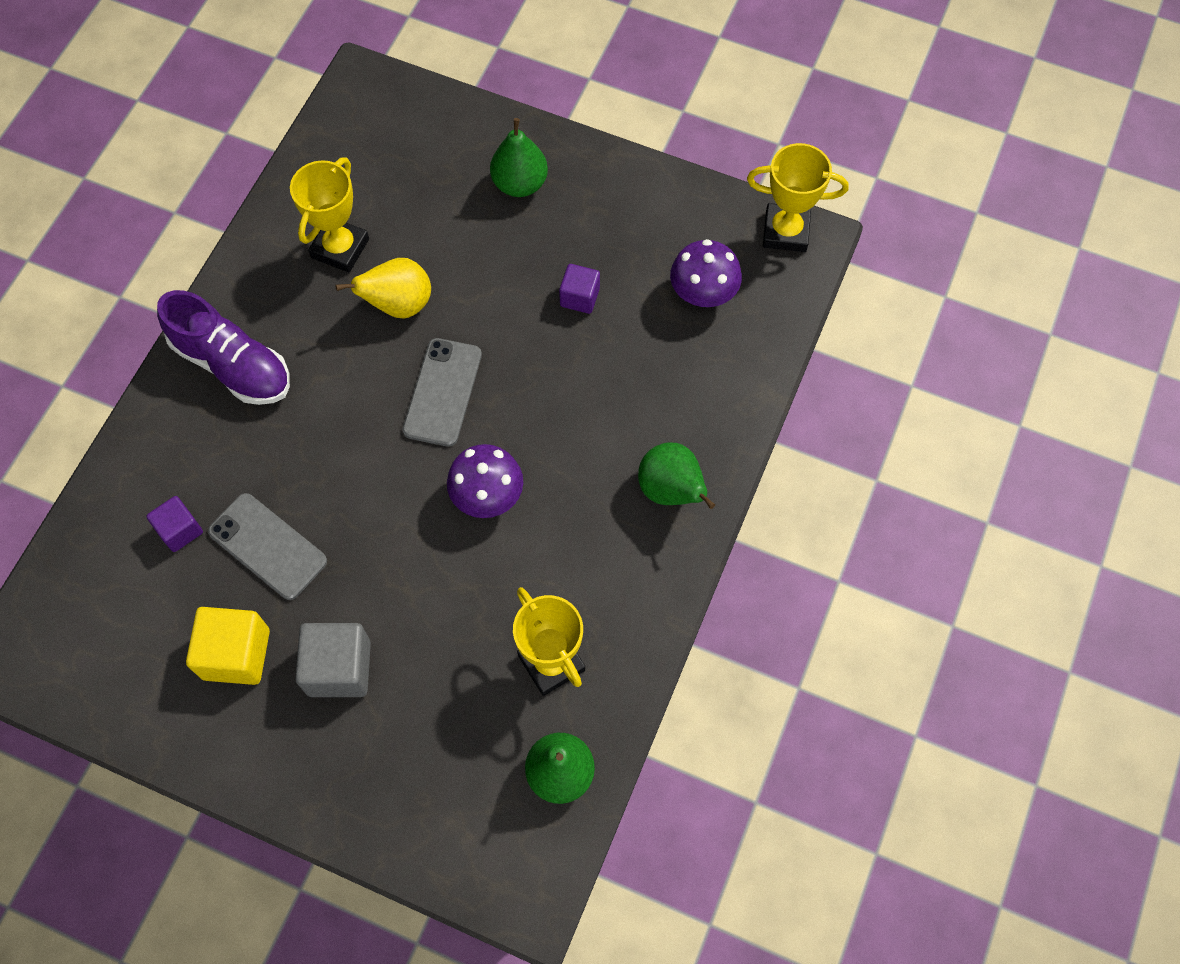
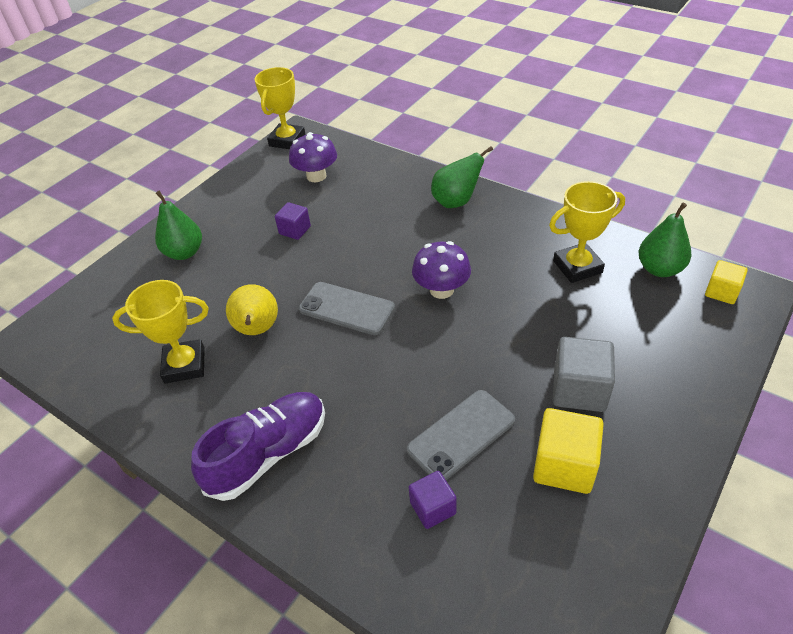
camera: 75 degrees left, 20 degrees down
(340, 248) = (184, 365): yellow trophy -> yellow trophy turned 45 degrees counterclockwise
(523, 854) = (721, 292): none -> yellow cube

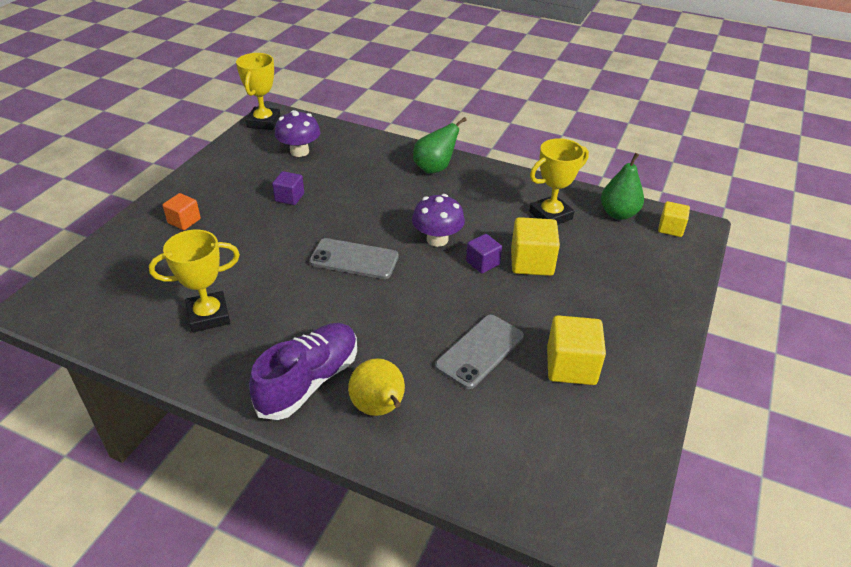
camera: 15 degrees left, 5 degrees down
(184, 252) = (184, 221): green pear -> orange cube
(257, 330) = (273, 282): yellow pear -> yellow pear (379, 408)
(433, 508) = (467, 409): purple cube -> purple cube (482, 263)
(543, 326) = (531, 262): none -> yellow cube
(579, 390) = (571, 309): grey cube -> none

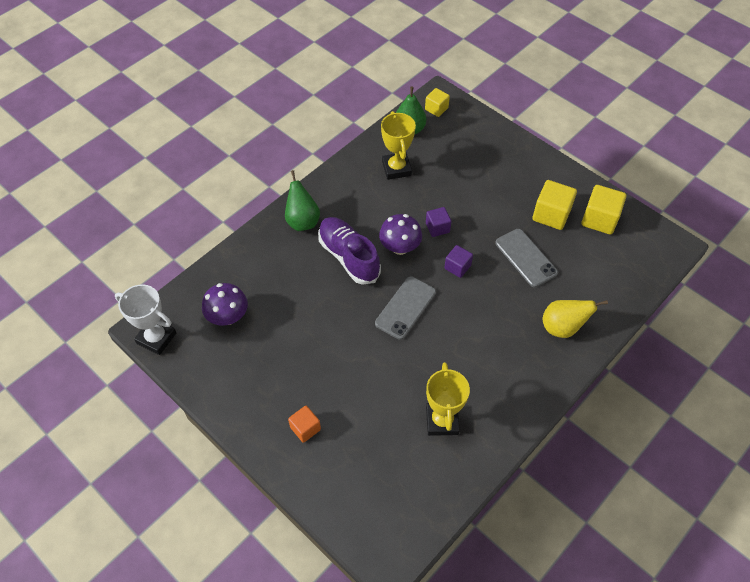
camera: 70 degrees left, 15 degrees up
(263, 122) = (156, 338): yellow trophy -> white trophy
(289, 197) = (302, 338): purple cube -> purple cube (457, 267)
(309, 381) = (529, 364): purple shoe -> purple shoe (349, 257)
(531, 262) = (446, 199): yellow cube -> yellow cube (599, 219)

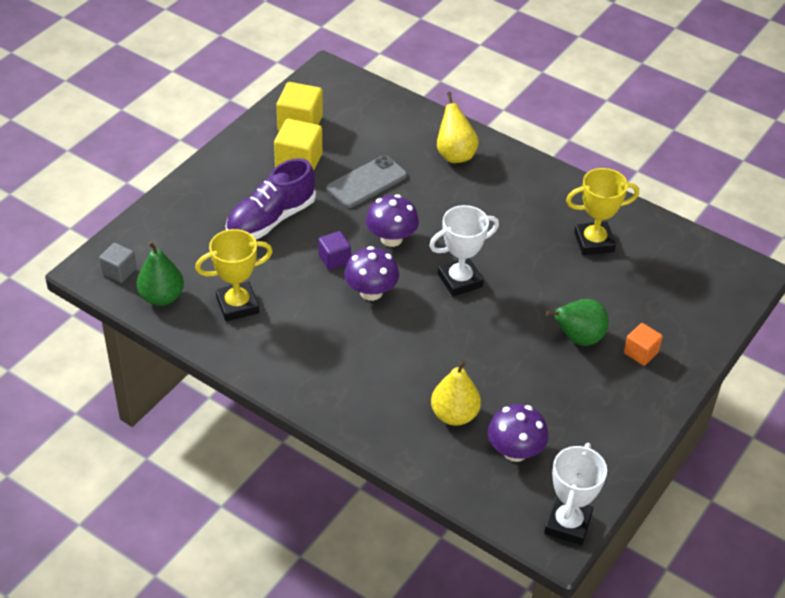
camera: 100 degrees left, 10 degrees down
(270, 284) = (454, 415): none -> yellow pear
(302, 221) = (345, 395): green pear -> green pear (578, 338)
(349, 257) = (395, 340): purple shoe -> purple shoe (271, 219)
(405, 308) = (460, 280): grey phone -> white trophy
(436, 109) = (119, 271): yellow cube -> grey cube
(457, 267) = (391, 238): purple cube -> purple mushroom

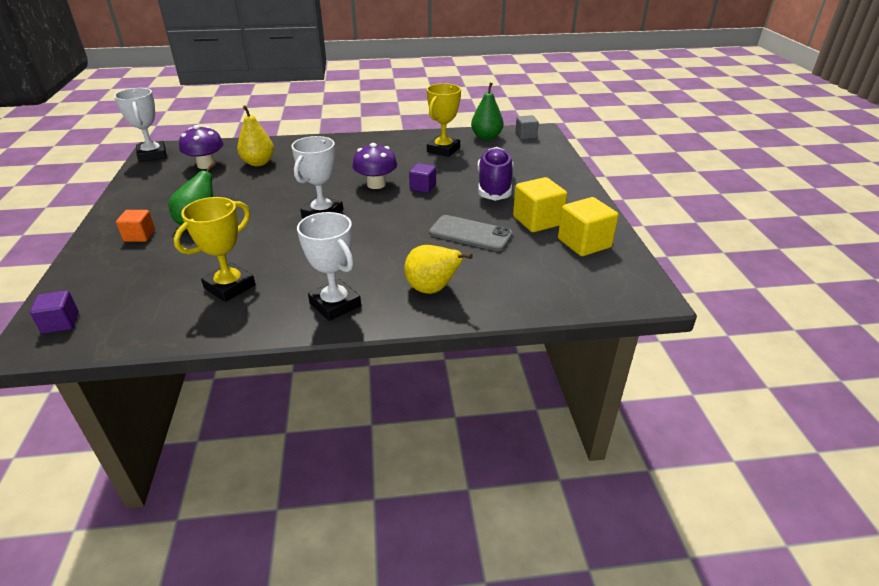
camera: 140 degrees right, 10 degrees down
(367, 182) = (470, 234): grey phone -> grey phone turned 75 degrees counterclockwise
(391, 238) = (402, 213): purple mushroom -> none
(531, 182) = (335, 304): none -> white trophy
(730, 279) = (61, 323): none -> purple cube

